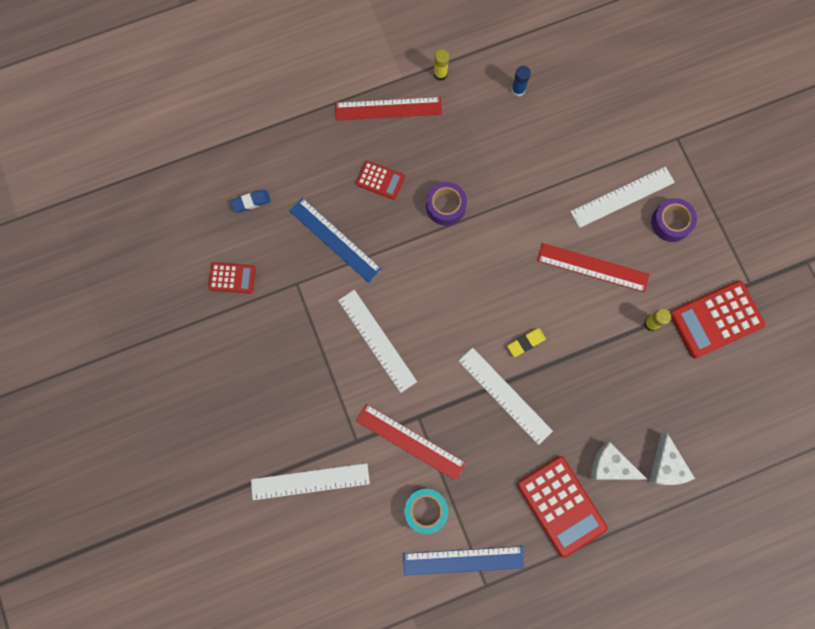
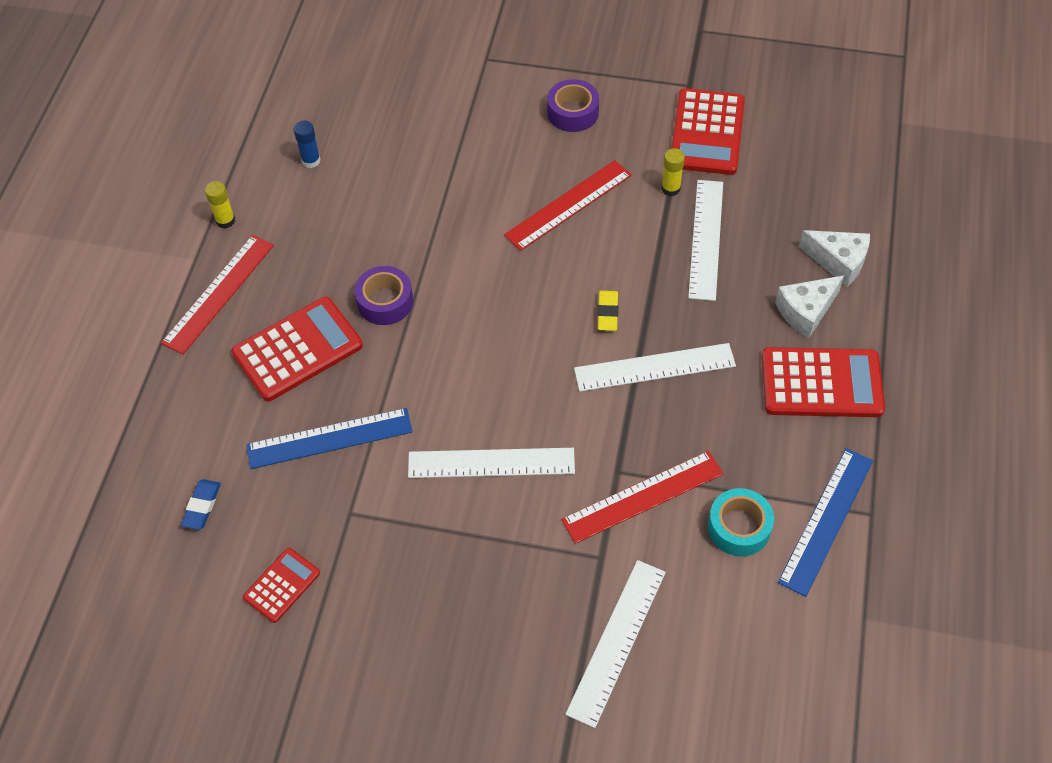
camera: 55 degrees left, 20 degrees down
(380, 180) = (297, 349): red calculator -> red calculator, size x1.82
(622, 197) = (511, 137): white ruler -> white ruler (706, 239)

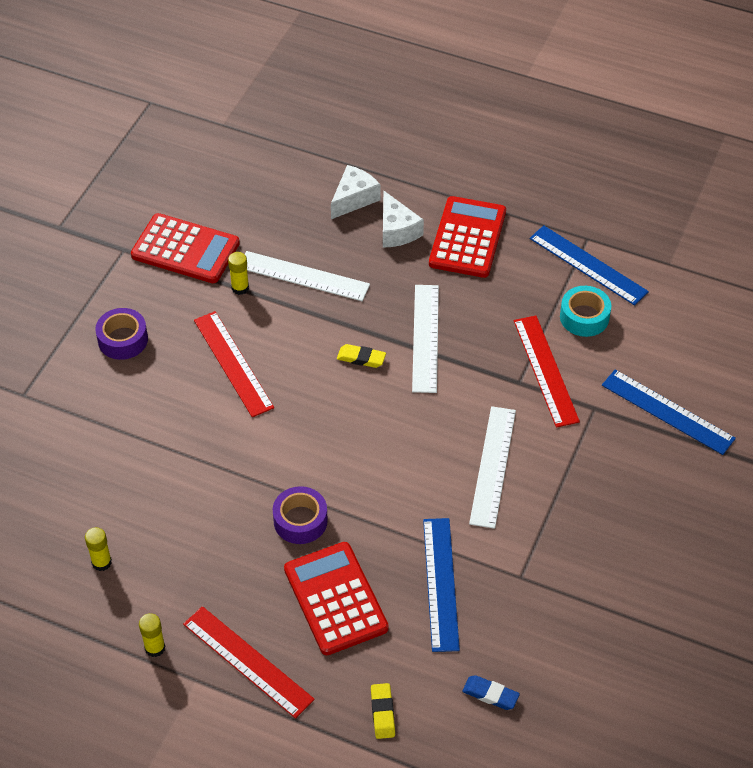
camera: 80 degrees left, 5 degrees down
(173, 414) = (382, 712): none -> yellow eraser
(281, 585) = (582, 637): red calculator -> none
(311, 161) = (101, 562): blue glue stick -> yellow glue stick
(617, 641) = (667, 411): white ruler -> blue ruler

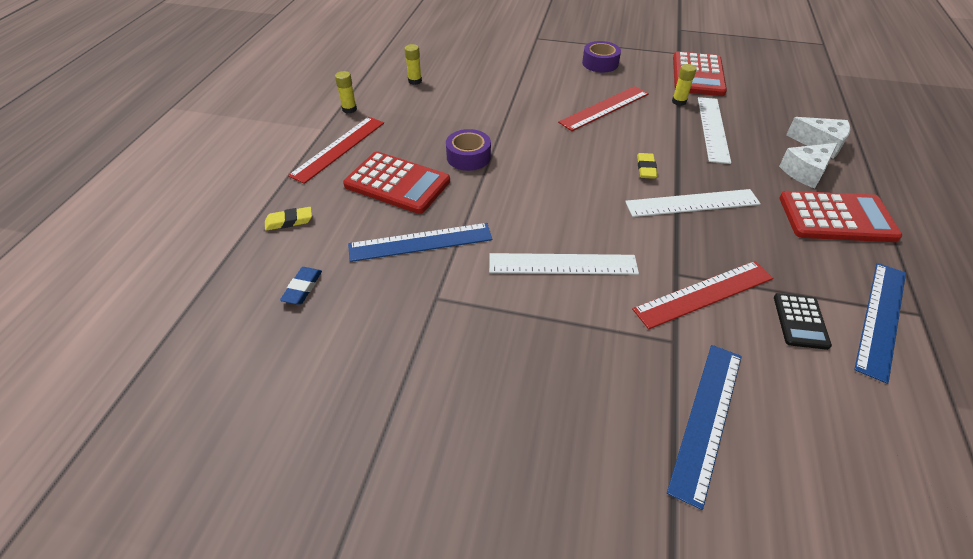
camera: 80 degrees right, 5 degrees down
(335, 599) = (397, 183): red calculator -> red calculator turned 60 degrees clockwise
(584, 317) = (800, 321): turquoise tape -> black calculator

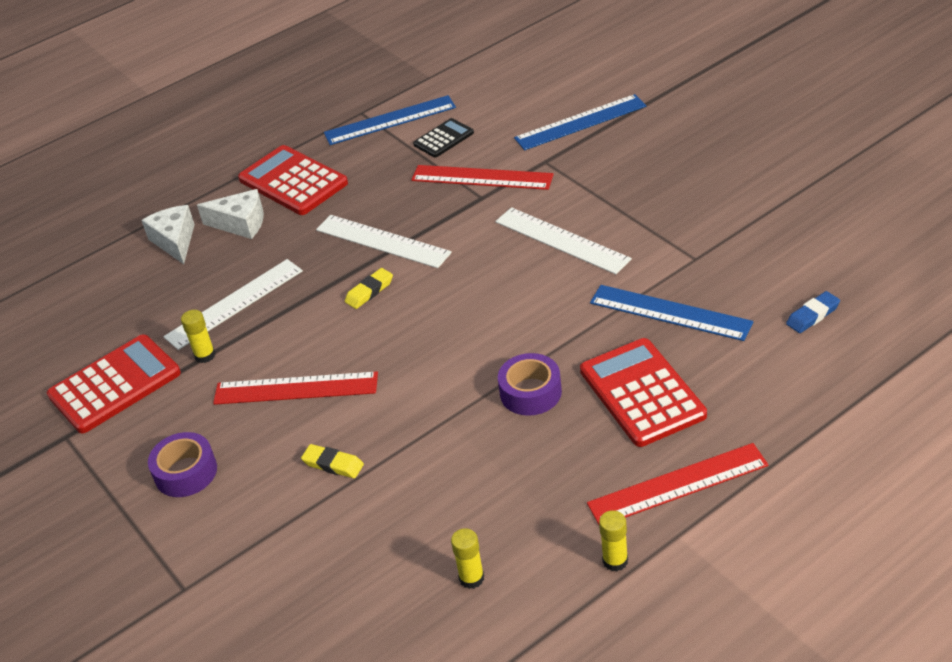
camera: 135 degrees left, 5 degrees down
(289, 221) = (795, 396): yellow eraser -> yellow eraser (333, 464)

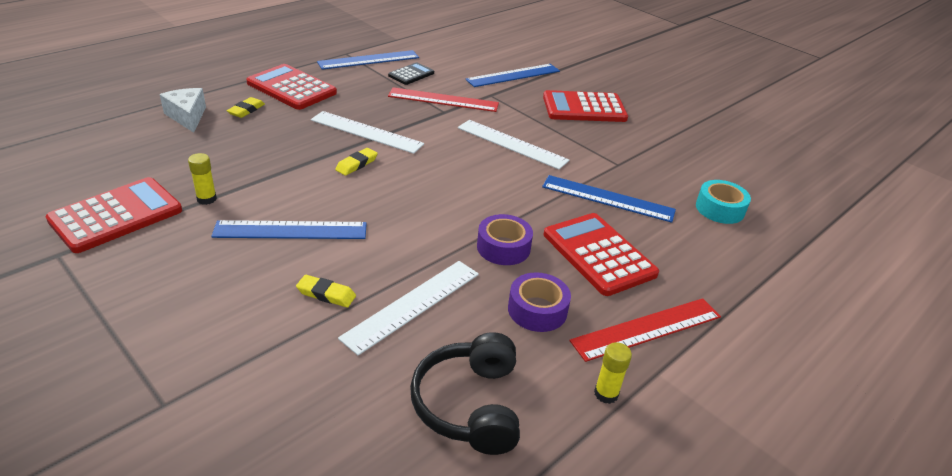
camera: 15 degrees left, 5 degrees down
(186, 472) = (178, 293): purple tape -> purple tape (537, 310)
(234, 304) = (237, 163): white ruler -> white ruler (412, 305)
(241, 223) = (246, 110): white cheese -> yellow eraser
(296, 388) = (291, 230): red ruler -> blue ruler
(471, 578) = (469, 405): yellow glue stick -> black headphones
(668, 169) = (584, 108): none -> red calculator
(813, 315) = (720, 209): blue eraser -> turquoise tape

